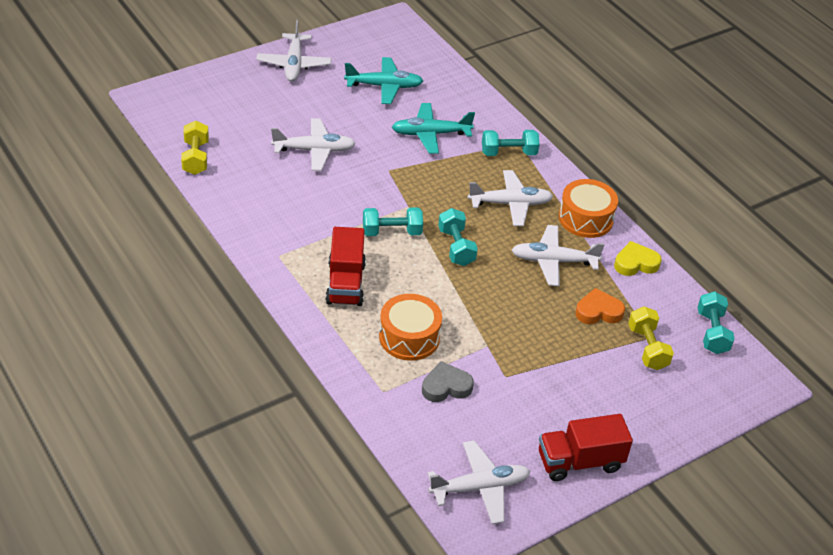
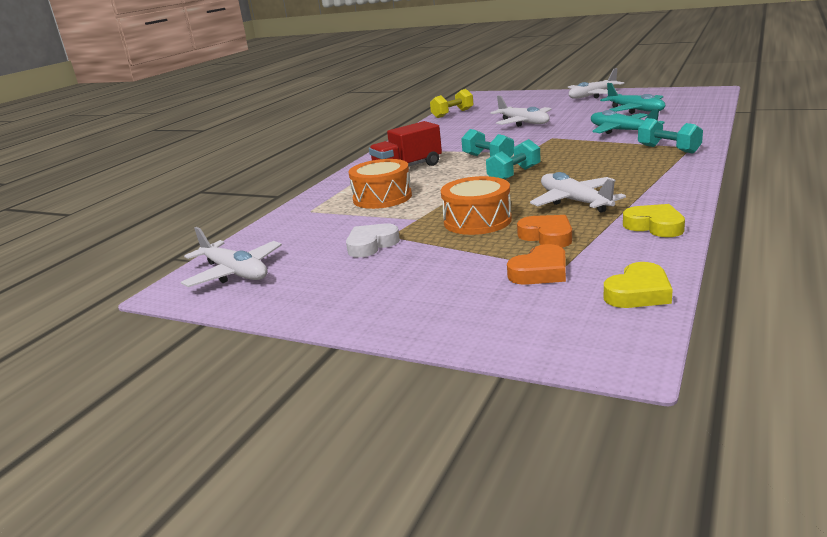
camera: 65 degrees right, 20 degrees down
(446, 386) = (344, 224): grey heart -> none
(510, 204) = (609, 169): white plane -> none
(512, 394) = (371, 245): none -> white heart
(579, 461) = (318, 298): red truck -> none
(585, 218) = (662, 191): orange drum -> orange drum (477, 221)
(647, 348) = (540, 272): yellow dumbbell -> orange heart
(712, 332) = (638, 293): turquoise dumbbell -> yellow heart

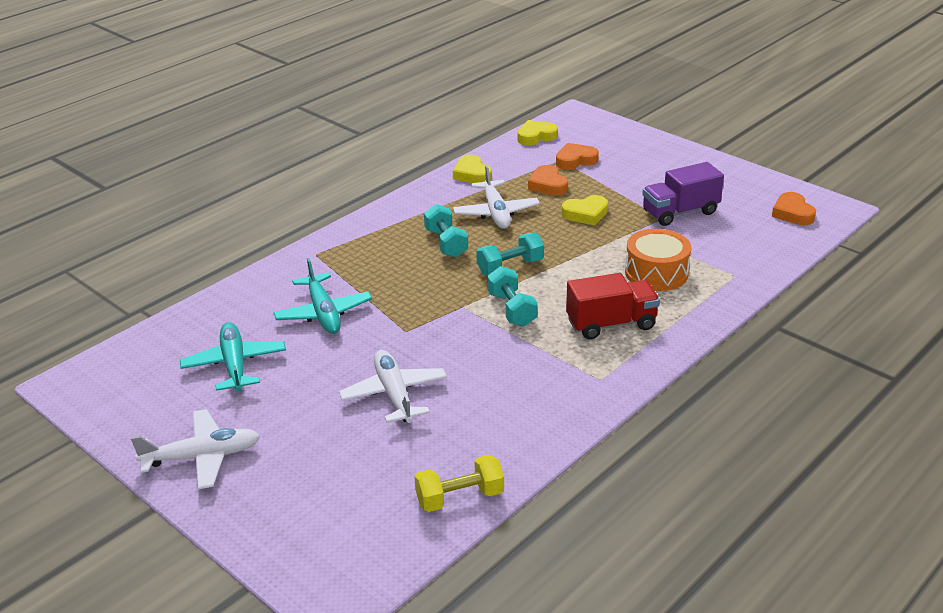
camera: 165 degrees left, 10 degrees up
(235, 273) = (792, 213): white plane -> orange heart
(371, 245) = (680, 212): white heart -> purple truck
(477, 221) = (585, 214): orange drum -> yellow heart
(668, 149) = (337, 258): turquoise dumbbell -> turquoise dumbbell (446, 243)

